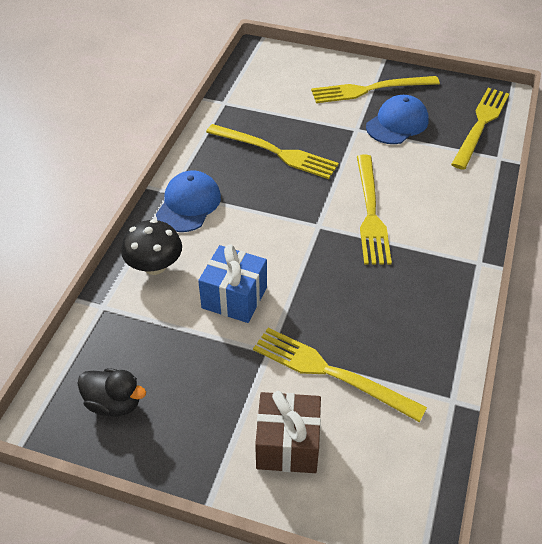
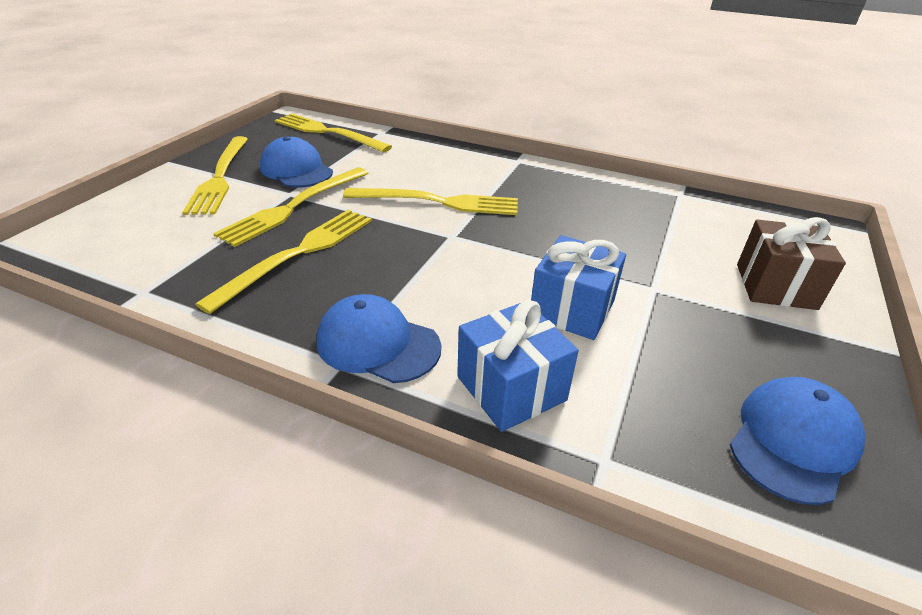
camera: 85 degrees left, 10 degrees down
(114, 403) = (793, 441): black duck -> blue cap
(154, 266) = (511, 388): black mushroom -> blue gift
(331, 373) = (671, 250): yellow fork -> yellow fork (294, 206)

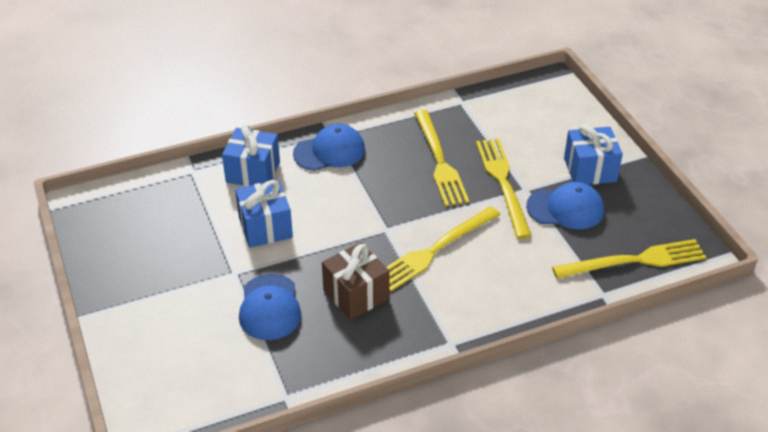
camera: 135 degrees right, 5 degrees up
(220, 176) = (590, 170): yellow fork -> blue gift
(775, 286) = (163, 327): brown gift -> brown gift (356, 294)
(793, 441) = (121, 226): blue cap -> blue cap (269, 307)

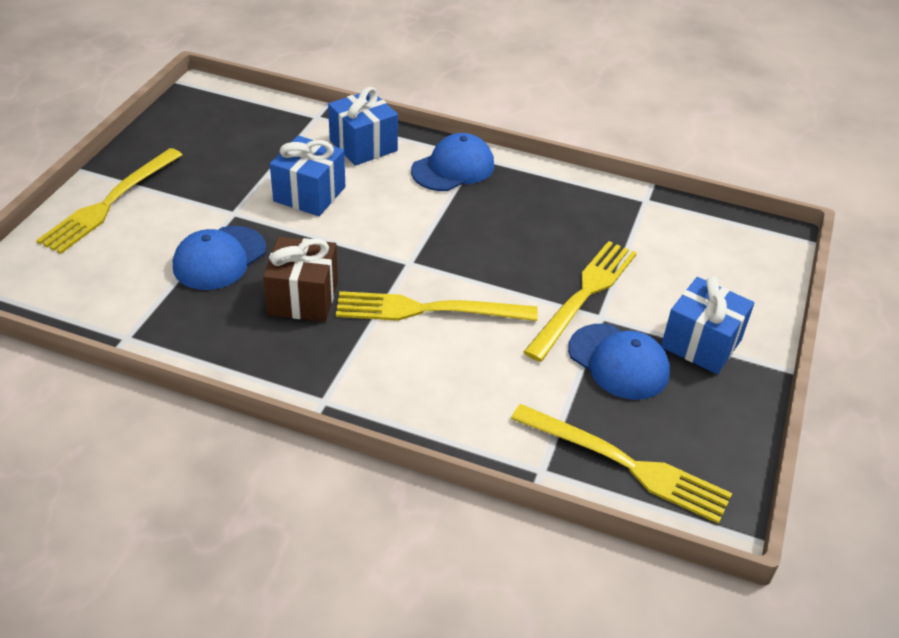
camera: 40 degrees right, 0 degrees up
(329, 151) = (453, 168): blue cap -> blue cap turned 60 degrees counterclockwise
(439, 161) = (546, 237): yellow fork -> yellow fork (110, 202)

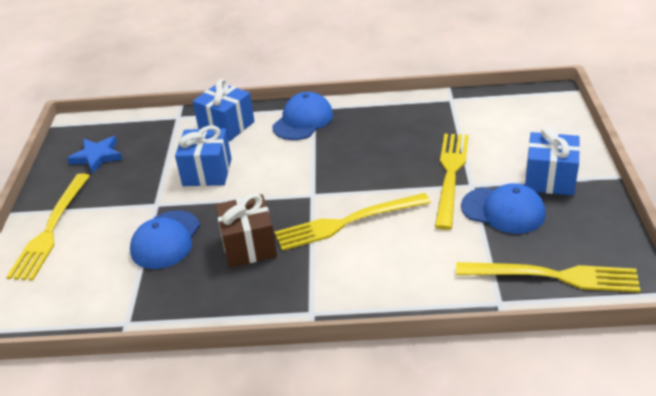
camera: 15 degrees left, 5 degrees down
(203, 135) = (97, 156): none -> blue star

